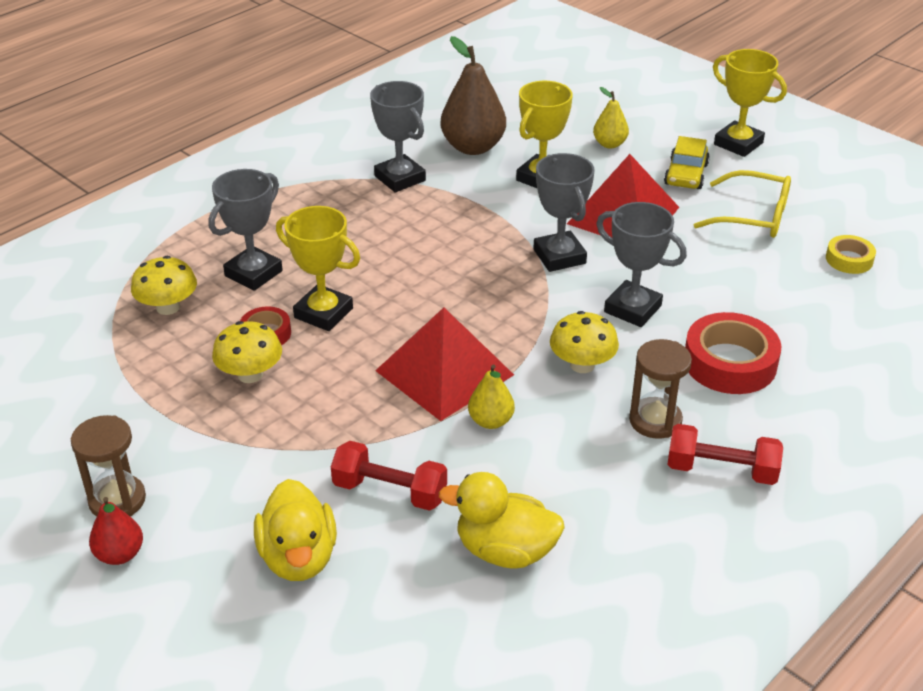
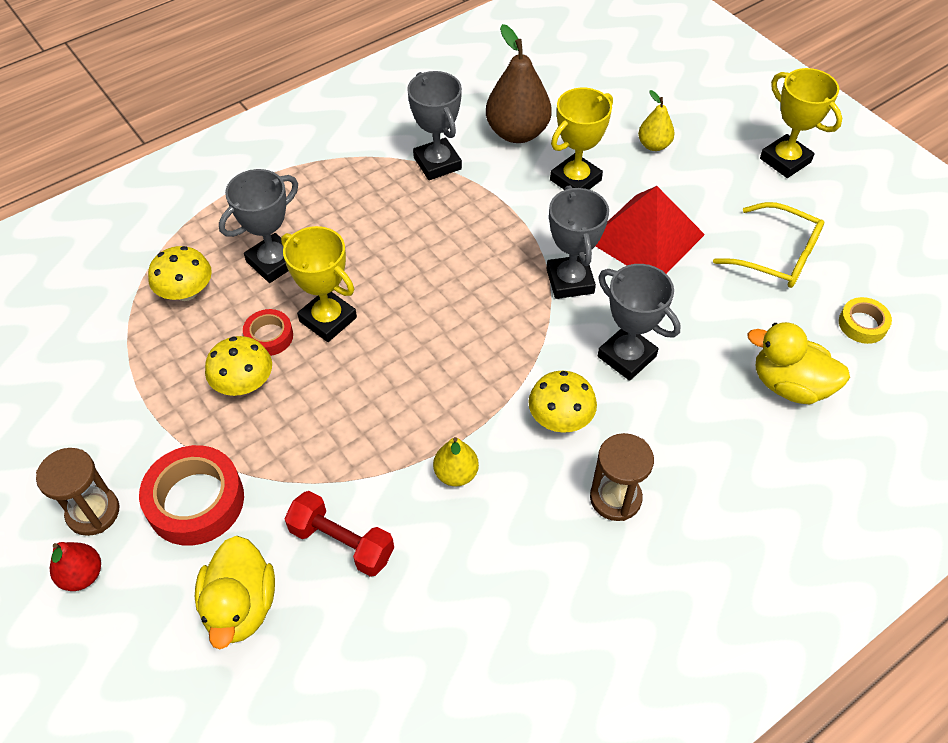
camera: 10 degrees right, 15 degrees up
(444, 372) = (425, 408): red pyramid -> none
(505, 551) = (433, 631): yellow duck -> yellow duck (789, 385)
(686, 174) = (721, 193): yellow car -> none
(721, 470) = (665, 569): red dumbbell -> none
(729, 362) = (707, 437): red tape -> red tape (195, 501)

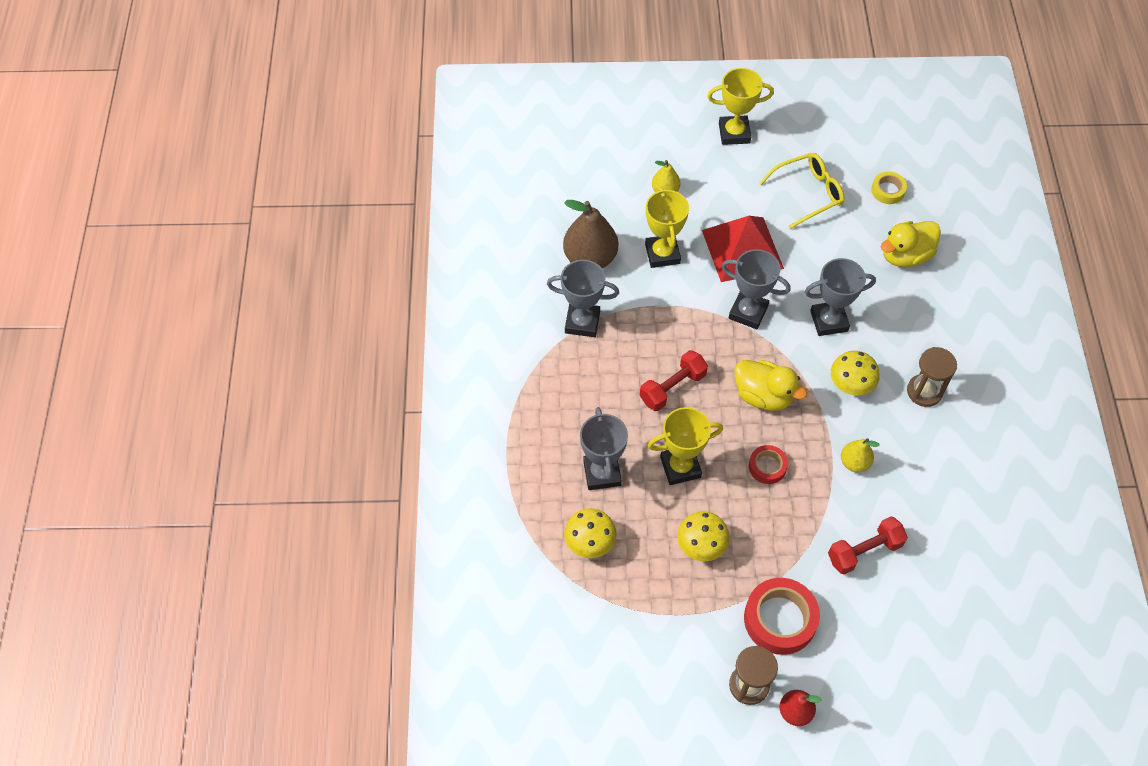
camera: 55 degrees left, 5 degrees up
(241, 606) = (874, 629): yellow duck -> yellow duck (763, 396)
(269, 336) = (670, 510): red tape -> red tape (767, 467)
(420, 266) = (672, 388): none -> red dumbbell

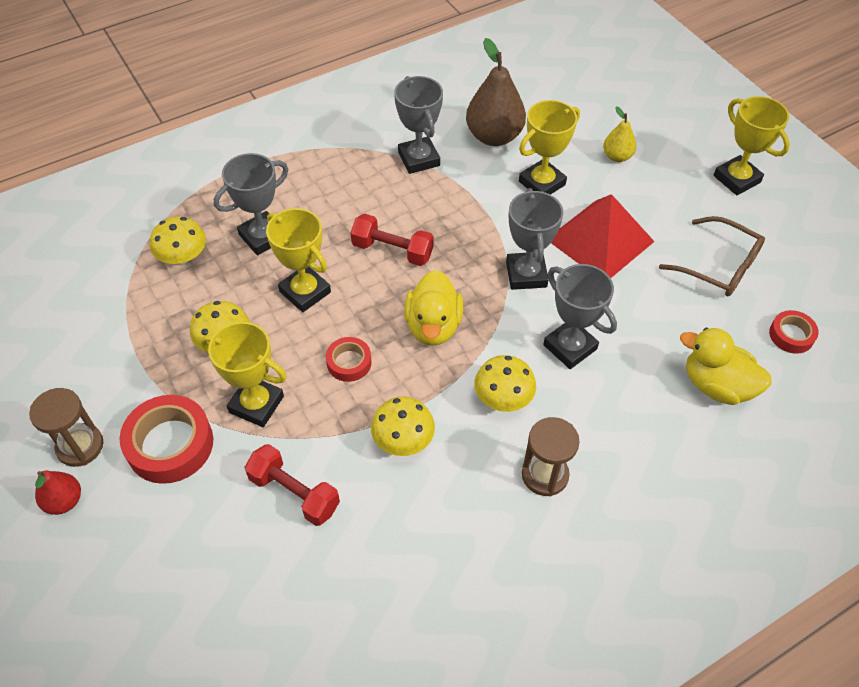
camera: 60 degrees right, 5 degrees down
(773, 545) = (256, 404): none -> yellow trophy
(808, 193) = (719, 266): yellow glasses -> brown glasses
(854, 463) = (403, 440): yellow pear -> yellow mushroom
(888, 190) = (791, 335): yellow tape -> red tape

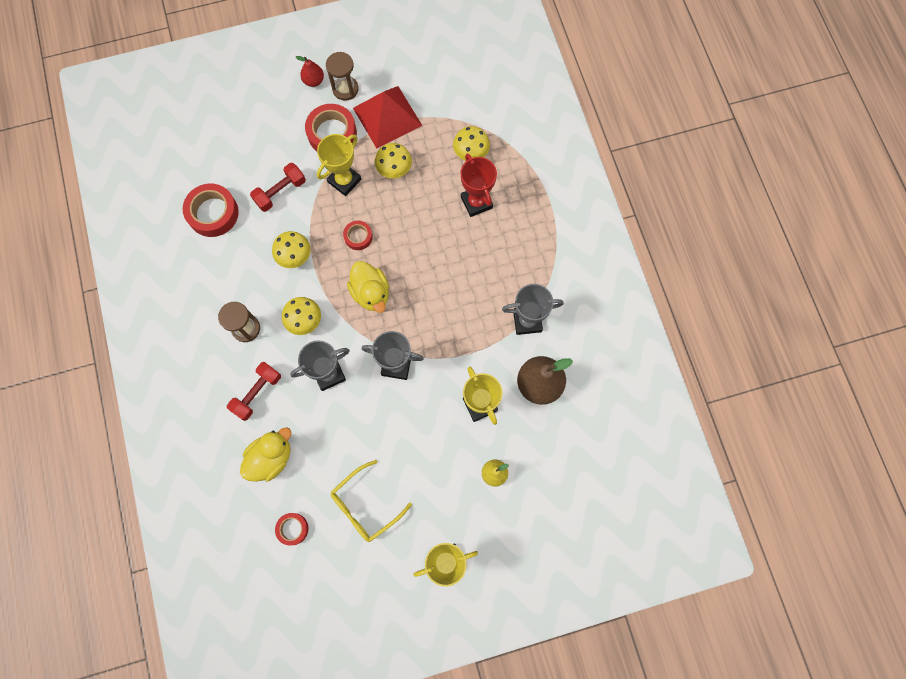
camera: 105 degrees right, 20 degrees up
(263, 237) = (476, 202): grey trophy -> red trophy
(305, 292) = (421, 221): yellow trophy -> none
(357, 593) = (213, 213): none -> red tape
(392, 250) = (442, 282): red dumbbell -> red dumbbell (257, 393)
(433, 326) = (371, 293): yellow duck -> yellow duck turned 135 degrees counterclockwise
(600, 240) = (413, 428): red pyramid -> red pyramid (387, 117)
(719, 266) = (365, 506): brown glasses -> yellow glasses

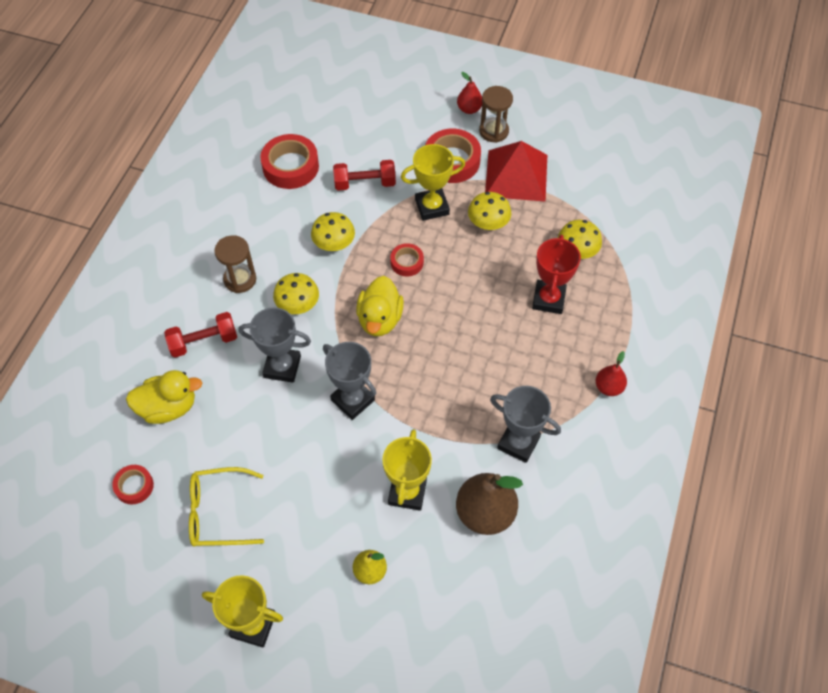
camera: 35 degrees right, 15 degrees down
(558, 242) = (608, 387): none -> red pear

